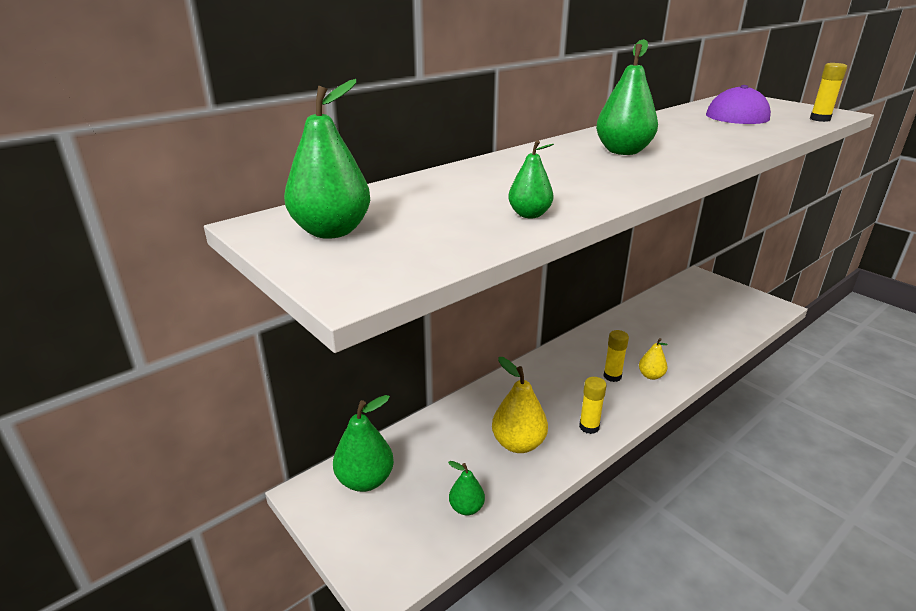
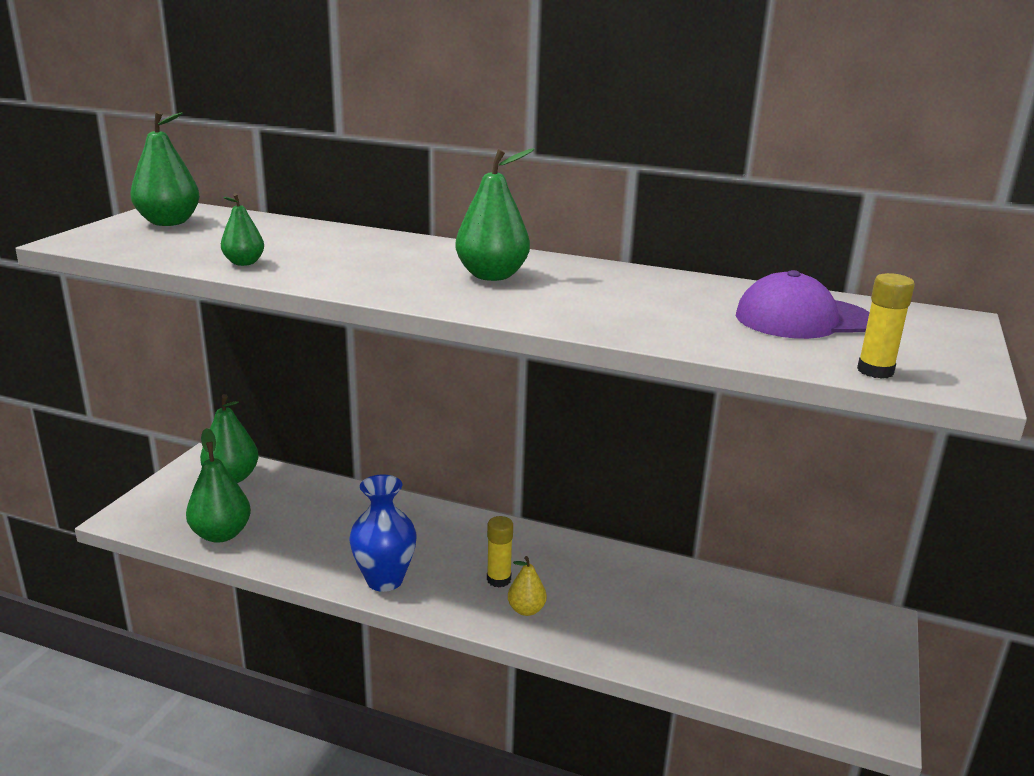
camera: 60 degrees right, 5 degrees down
(466, 508) = (221, 534): green pear -> green pear, size x1.74
(518, 444) = (327, 541): yellow pear -> none
(589, 427) = (384, 580): yellow glue stick -> blue vase

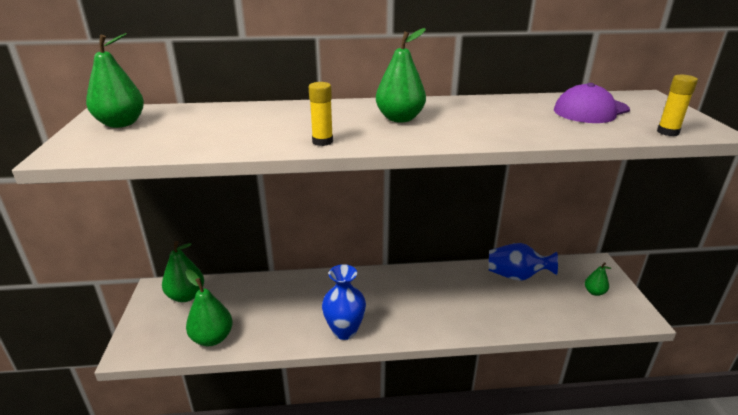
camera: 25 degrees left, 5 degrees up
(244, 263) = (227, 143): green pear -> green pear (594, 292)
(498, 579) = (408, 306): yellow glue stick -> yellow glue stick (322, 141)
(526, 610) = (438, 319): yellow pear -> none
(708, 593) = (516, 276): none -> blue vase

